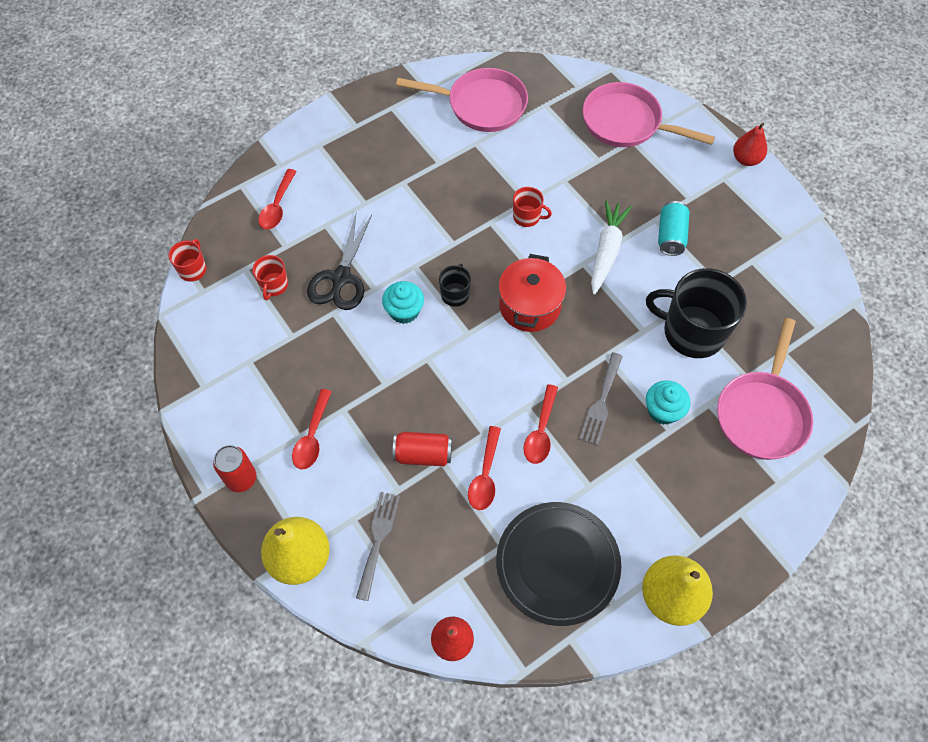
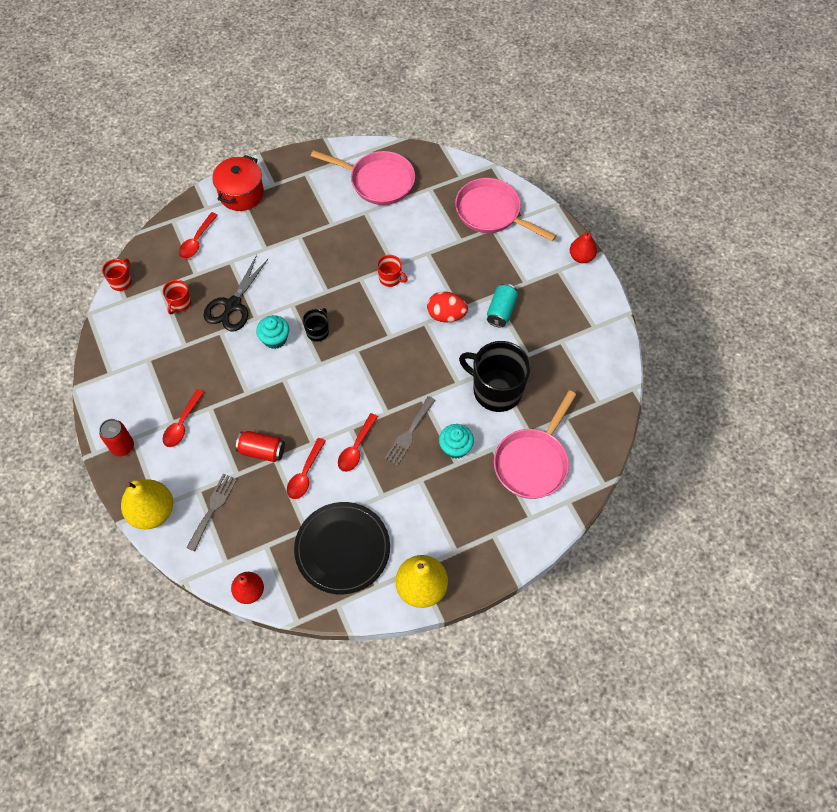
camera: 10 degrees right, 0 degrees up
(529, 306) = (373, 350): red pot -> red pot (241, 193)
(606, 251) = (446, 315): white carrot -> red egg

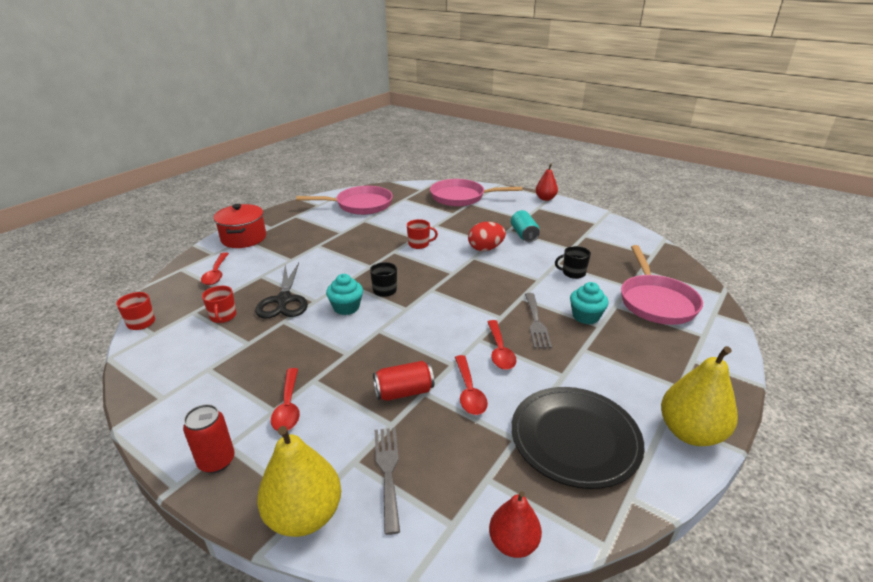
camera: 30 degrees left, 30 degrees down
(496, 390) = (573, 273): black mug -> black mug, size x0.47

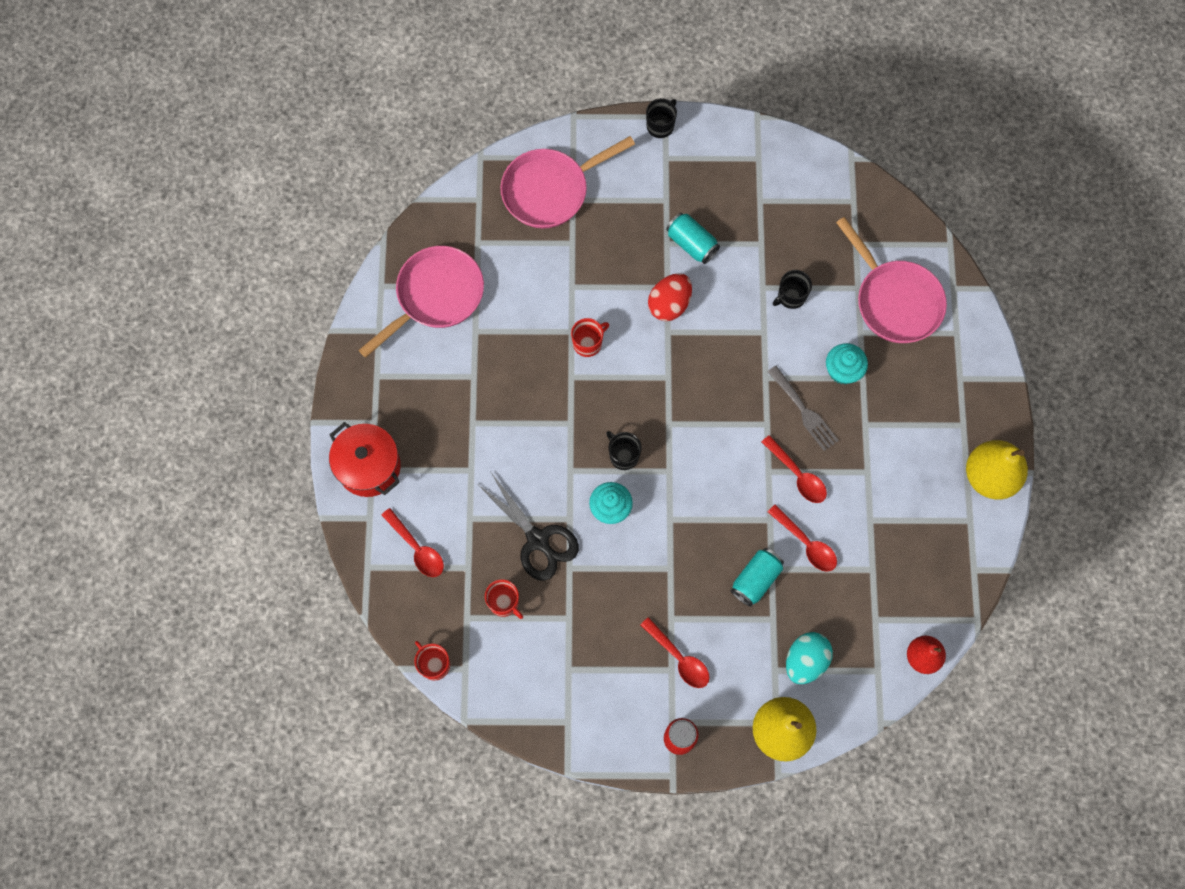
camera: 35 degrees left, 40 degrees up
(388, 471) = (805, 661): grey fork -> turquoise egg
(404, 392) = (755, 579): red can -> turquoise can
(545, 198) = (660, 126): red pear -> black mug
(575, 438) = (913, 539): black plate -> none

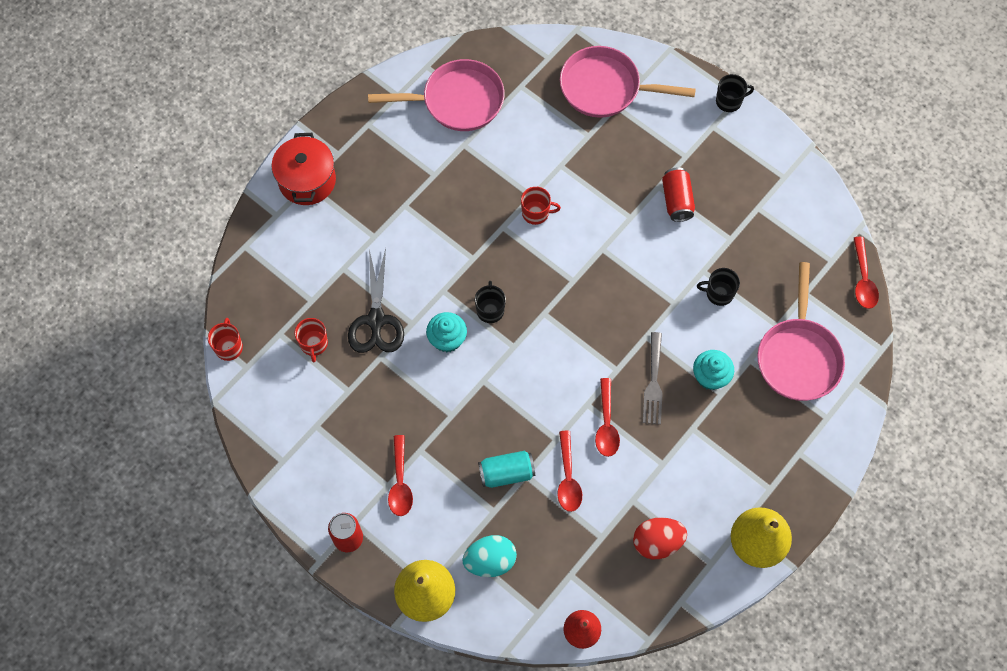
camera: 40 degrees right, 5 degrees down
(417, 548) = (289, 260): red spoon -> red spoon (863, 280)
(669, 304) = (620, 230): red egg -> red egg (657, 542)
(691, 244) = (677, 200): turquoise can -> red can

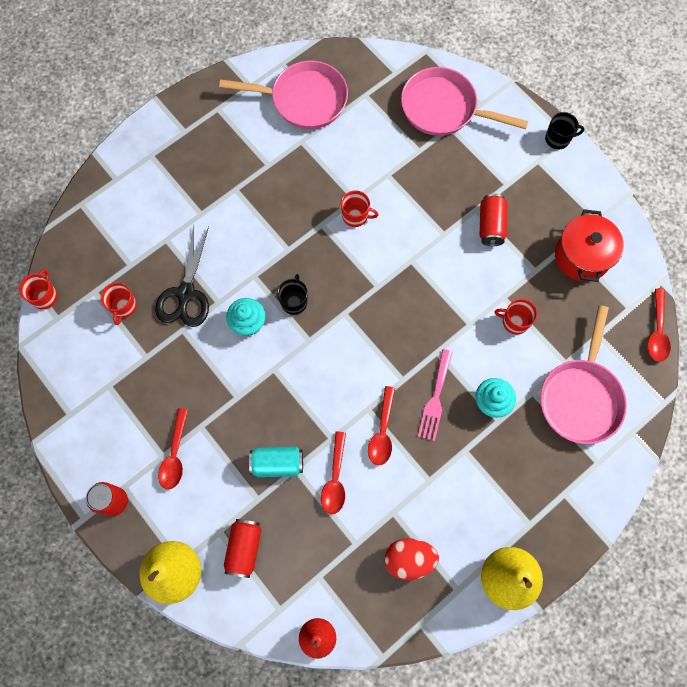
camera: 10 degrees right, 5 degrees up
(307, 180) = (151, 152): red pot -> red pot (582, 256)
(490, 561) = (244, 548): turquoise egg -> red can
(653, 383) = (435, 399): grey fork -> pink fork
(719, 293) = (514, 322): black mug -> red mug

